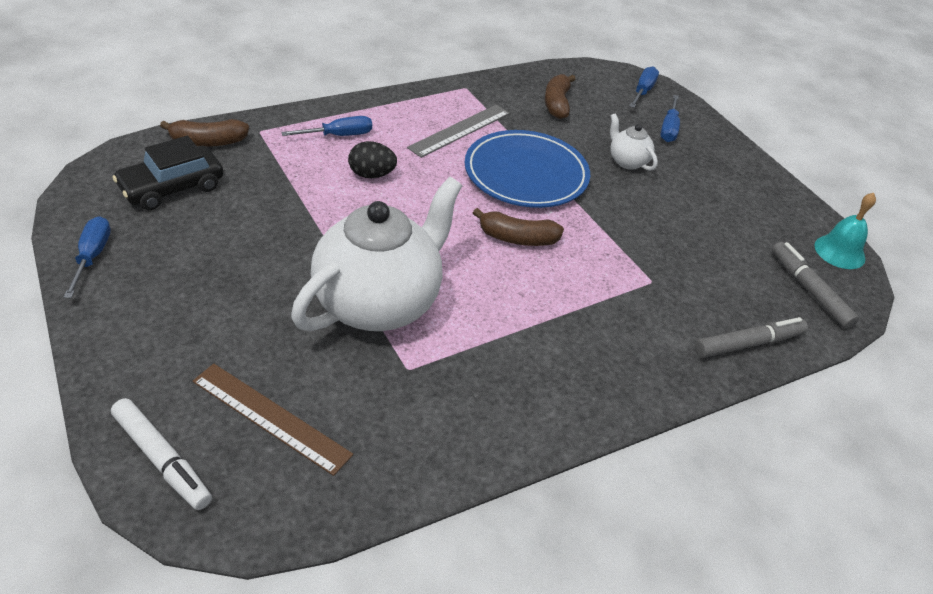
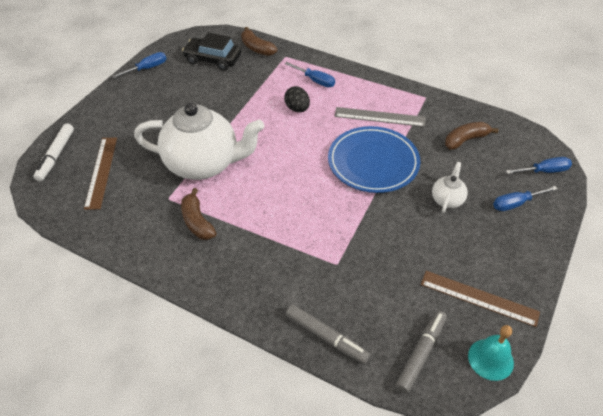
camera: 60 degrees right, 5 degrees up
(517, 238) = (309, 188): brown banana -> brown banana (197, 222)
(766, 217) = (479, 298): none -> brown ruler

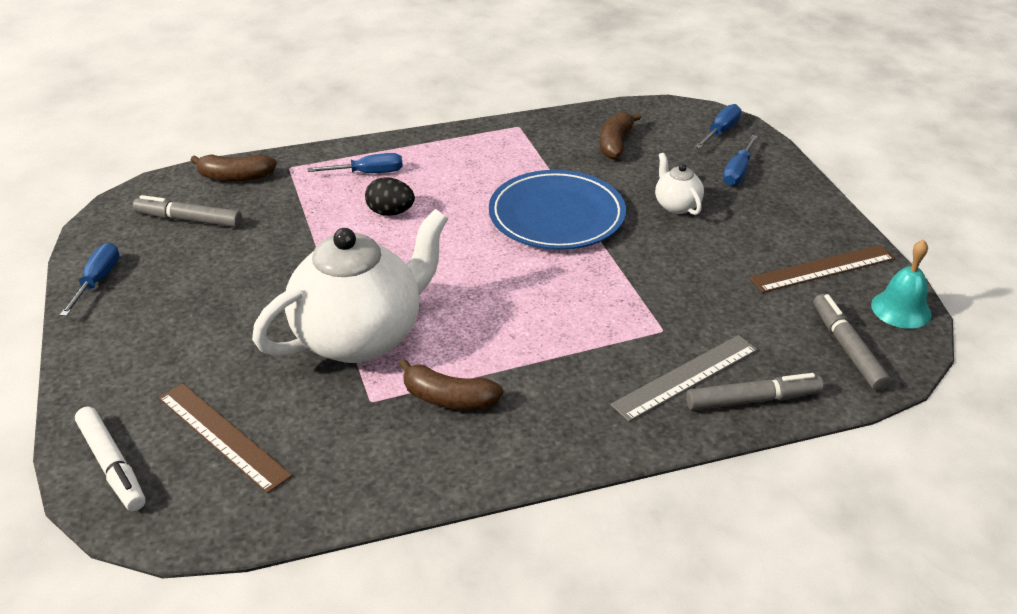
camera: 45 degrees left, 10 degrees down
(213, 59) = (189, 219): black car -> grey marker
(379, 117) = (498, 169): grey ruler -> grey ruler (685, 377)

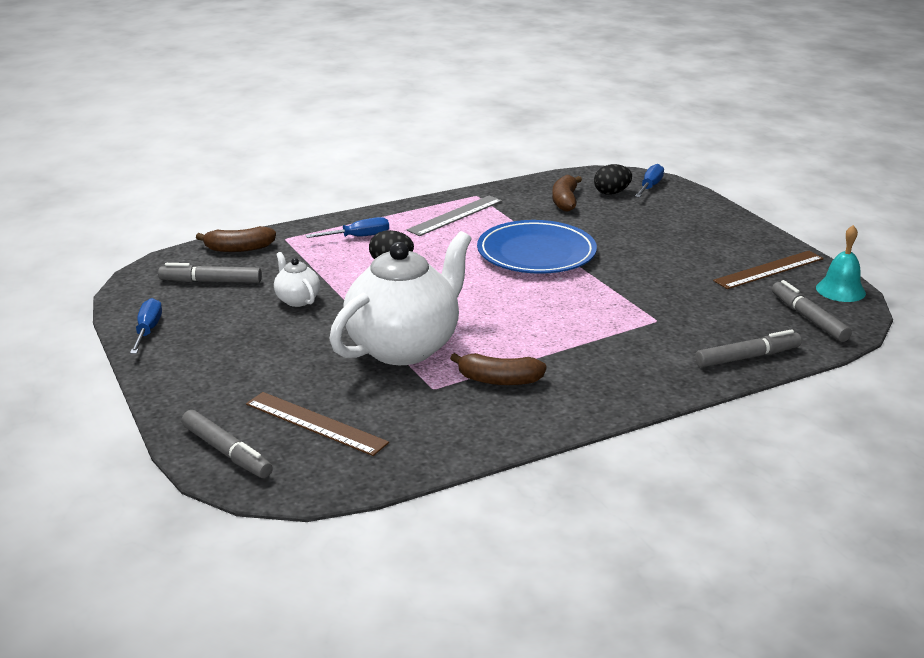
camera: 10 degrees left, 10 degrees down
(112, 465) = (226, 452): white marker -> grey marker
(673, 136) = (611, 193): none -> black egg
(676, 205) = (634, 238): white teapot -> white teapot (297, 300)
(685, 377) = (688, 348): grey ruler -> grey ruler (455, 215)
(738, 172) = (675, 212): blue screwdriver -> none

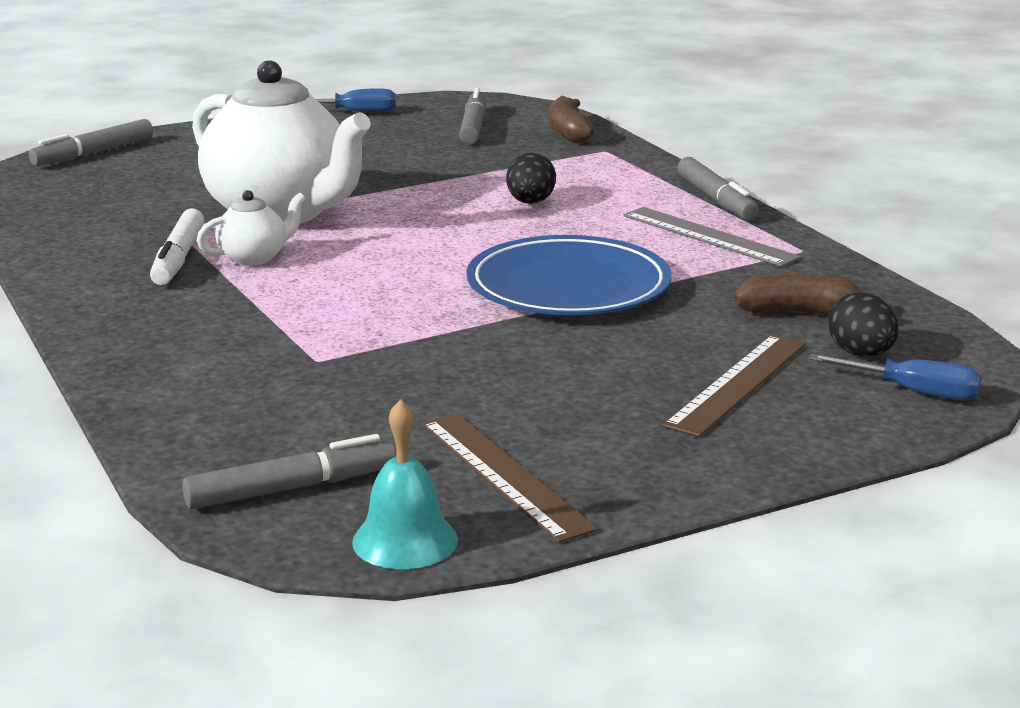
camera: 90 degrees right, 5 degrees down
(297, 300) = (420, 163): white teapot -> white teapot (254, 258)
(315, 423) = (127, 181): brown ruler -> brown ruler (738, 384)
(358, 237) = (614, 184): blue screwdriver -> none
(499, 380) = (178, 258): brown banana -> white marker
(747, 357) = (172, 418): grey marker -> grey marker (716, 199)

